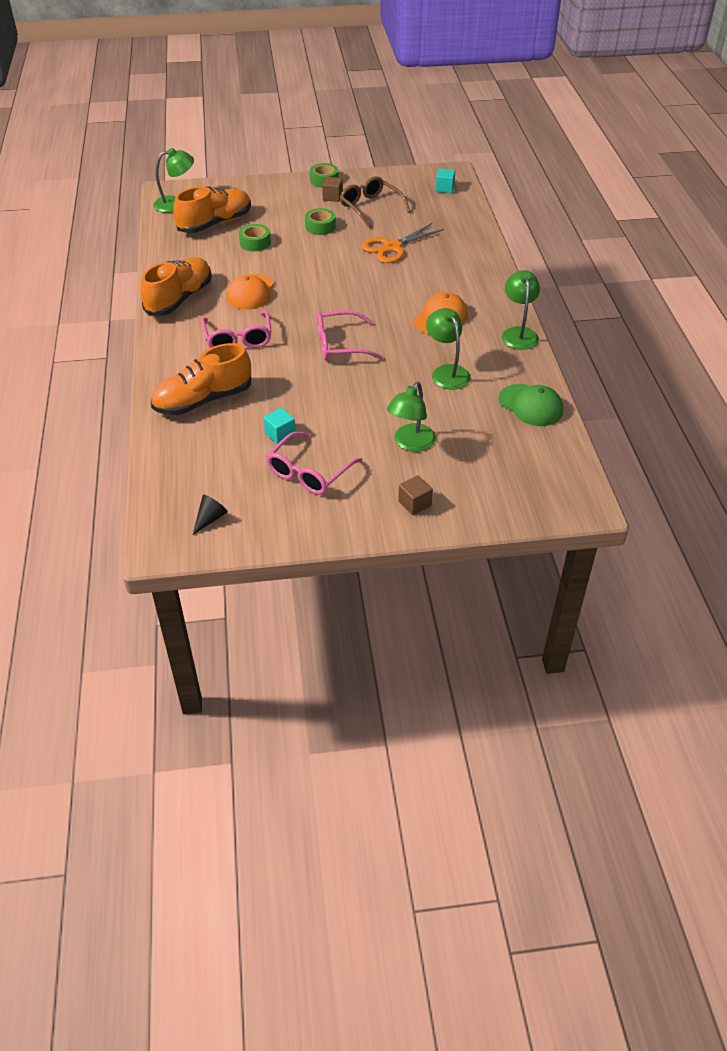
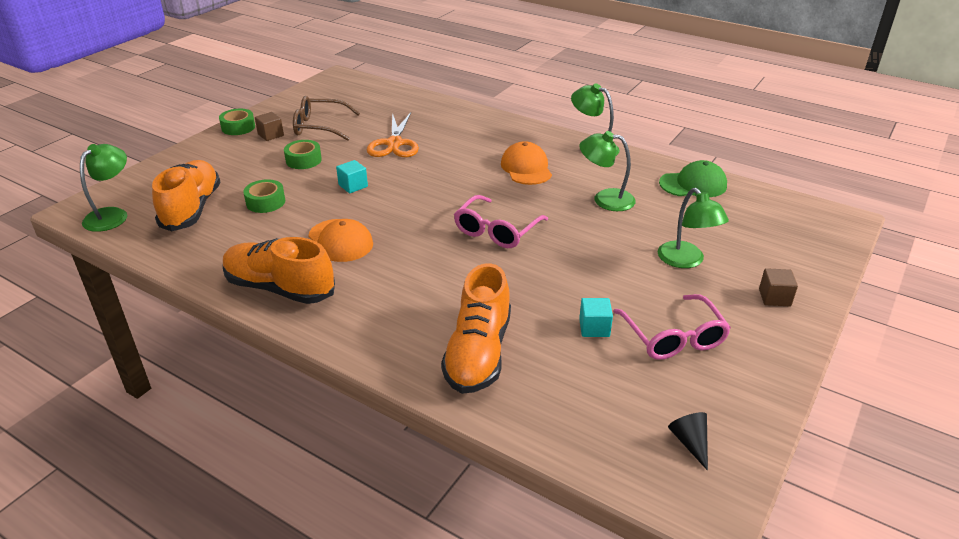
camera: 50 degrees left, 10 degrees down
(179, 299) = (280, 288): orange shoe -> orange shoe turned 45 degrees counterclockwise
(238, 339) = (405, 282): pink glasses -> none
(444, 188) = (354, 88): turquoise cube -> turquoise cube (353, 186)

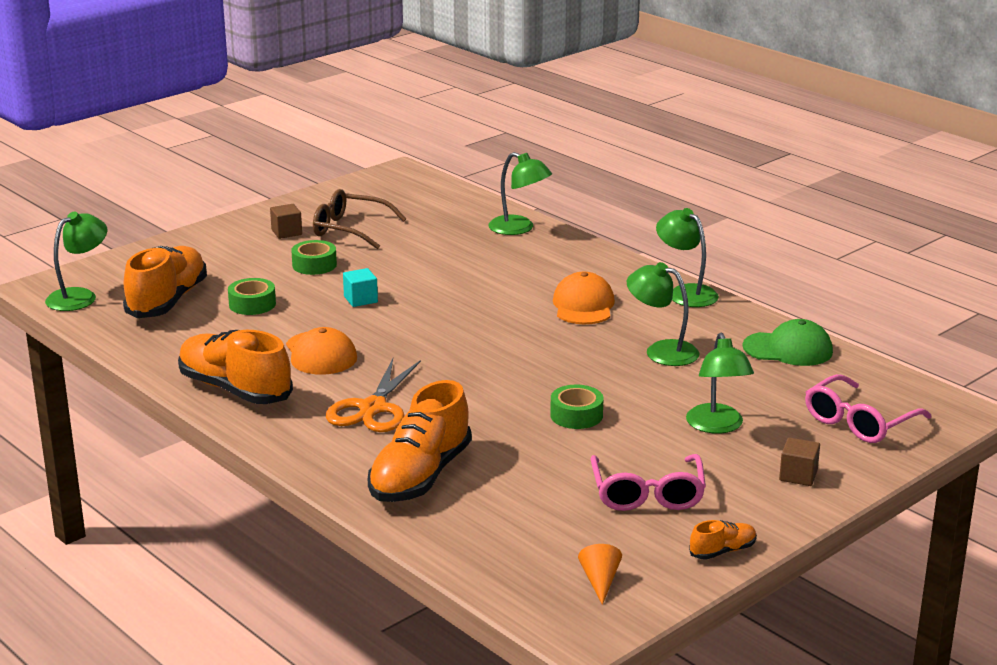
camera: 15 degrees right, 10 degrees down
(238, 127) = (251, 219): green tape -> green tape (576, 415)
(394, 144) = (433, 259): orange scissors -> orange scissors (373, 408)
(446, 111) = (519, 229): none -> green lamp
(496, 231) = (506, 367): pink glasses -> pink glasses (859, 422)
(594, 328) = (562, 473): turquoise cube -> none
(690, 442) = (600, 581): black cone -> orange cone
(768, 387) = (722, 551): none -> orange shoe

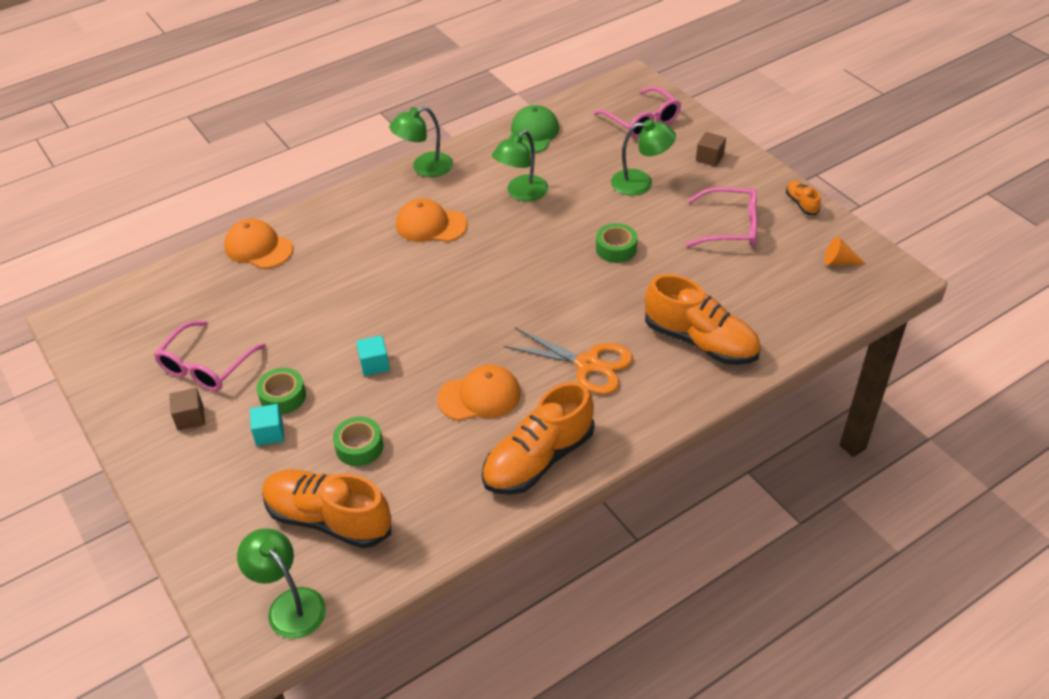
camera: 80 degrees left, 20 degrees up
(268, 265) = (269, 433): none -> turquoise cube
(350, 229) = (206, 366): brown glasses -> pink glasses
(519, 229) = (258, 247): green lamp -> orange cap

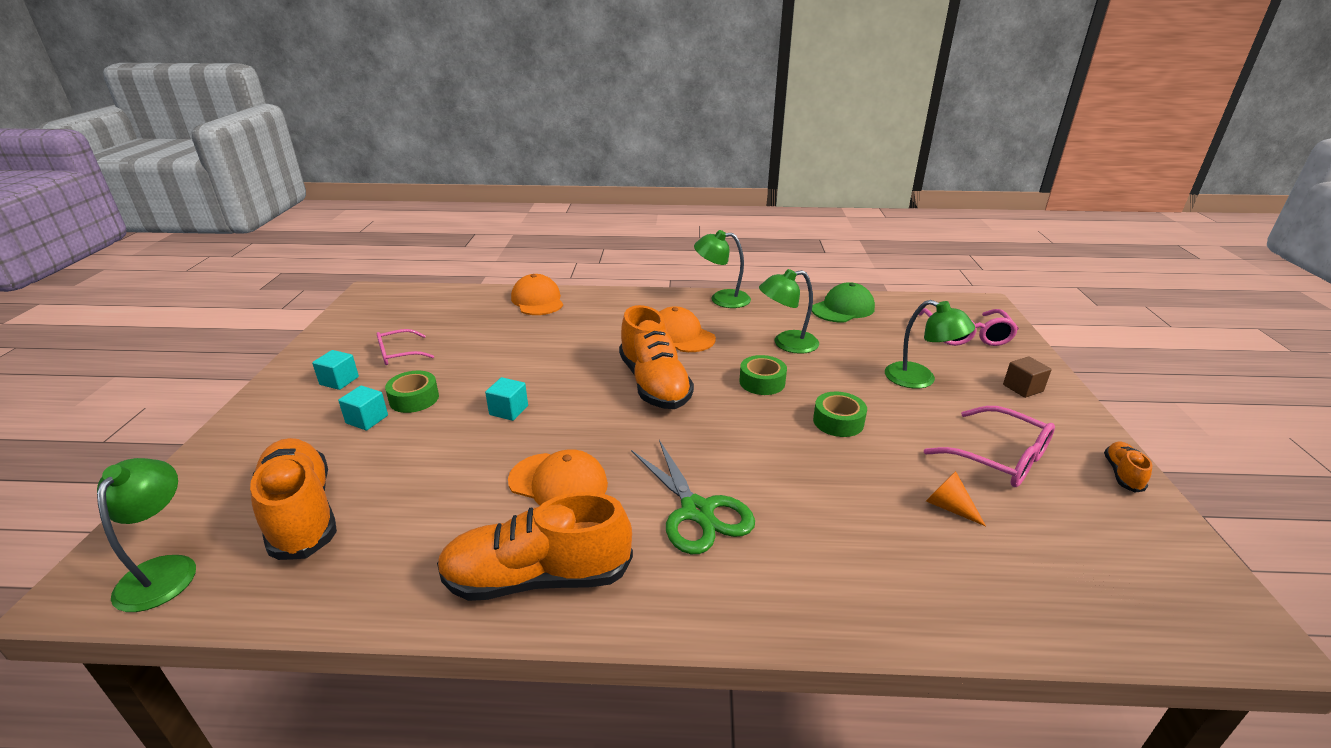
camera: 35 degrees right, 15 degrees down
(190, 417) = (339, 381): brown cube -> turquoise cube
(206, 366) = (399, 354): pink glasses -> pink glasses, size x0.65
(359, 447) = (409, 467): green tape -> green tape (762, 382)
(588, 364) = (697, 511): orange scissors -> green scissors
(700, 341) = (856, 557): orange shoe -> orange shoe (654, 384)
(839, 262) = (1143, 562): orange cone -> orange cone (948, 507)

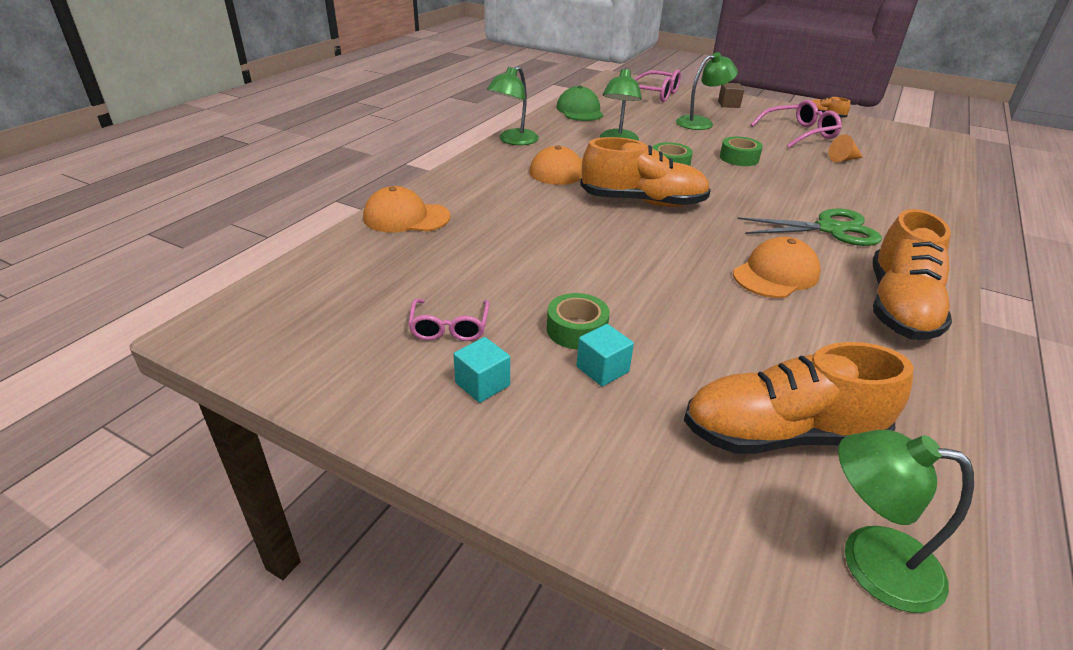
camera: 65 degrees left, 5 degrees up
(508, 410) = (642, 276): turquoise cube -> none

